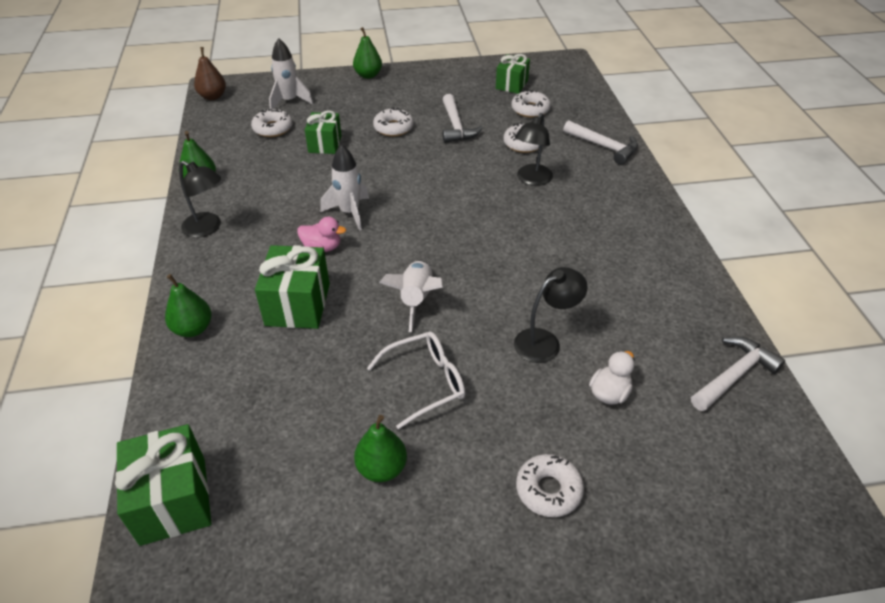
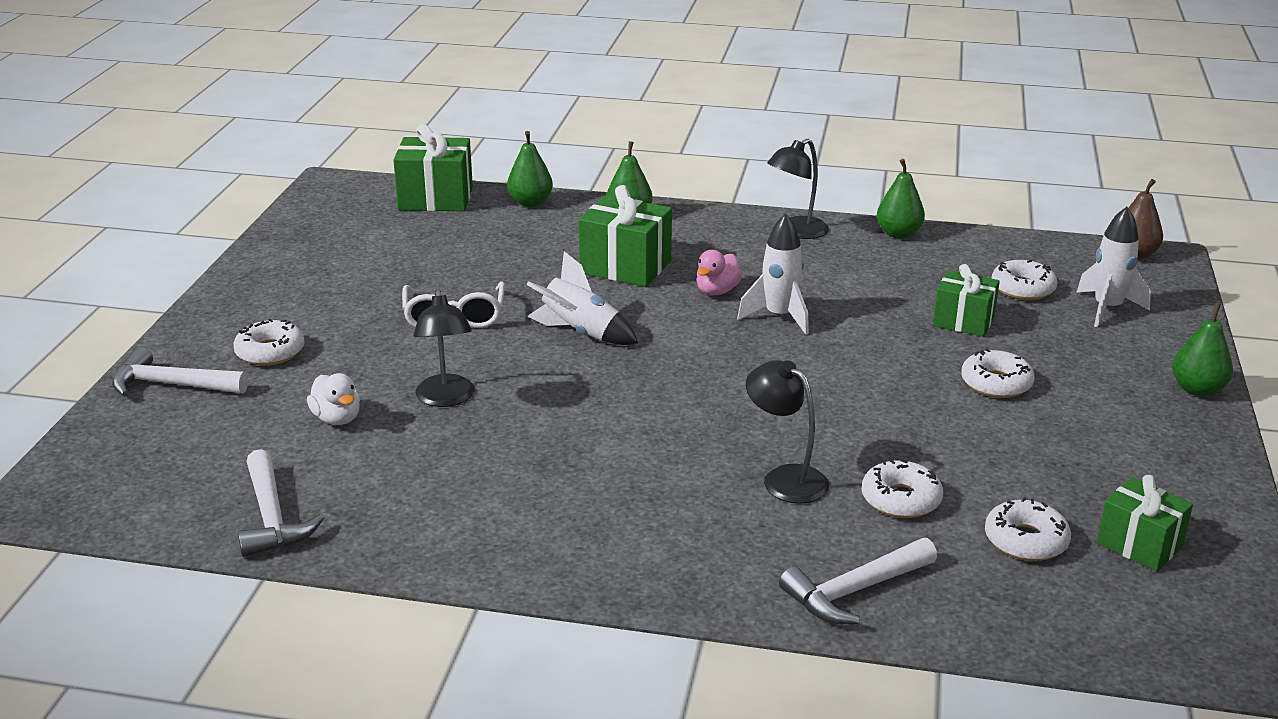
camera: 110 degrees right, 15 degrees down
(382, 468) = (378, 280): green pear -> green pear (530, 202)
(456, 126) = (983, 443): white hammer -> white hammer (171, 385)

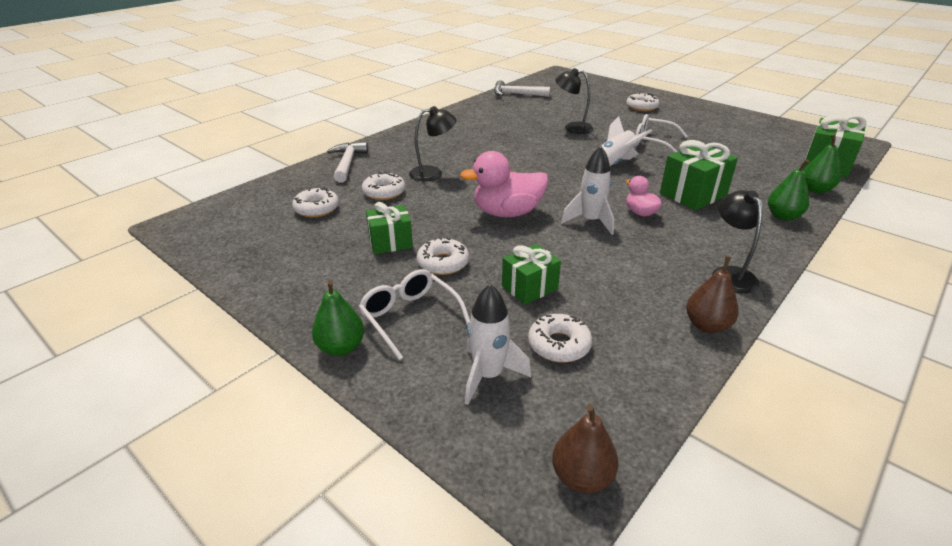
camera: 120 degrees right, 5 degrees up
(171, 385) = (625, 92): white hammer -> none
(337, 418) = (574, 110): white duck -> none
(828, 376) = (507, 213): none -> pink duck
(898, 234) = (707, 325): green pear -> brown pear
(1105, 369) = (410, 317): none -> white glasses
(1139, 545) = (269, 235): green gift -> green gift (390, 242)

